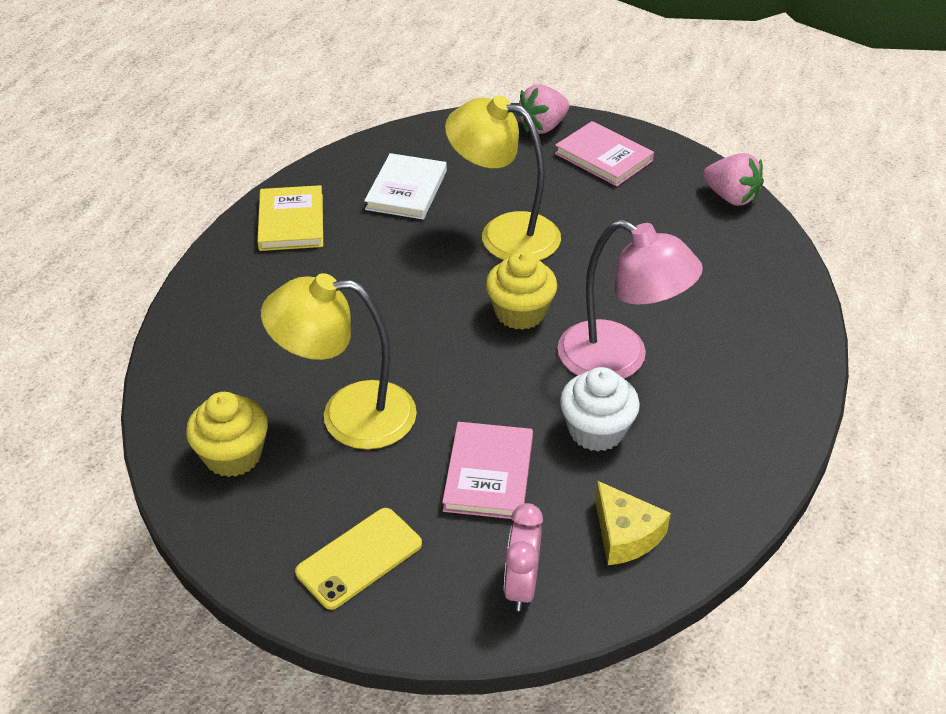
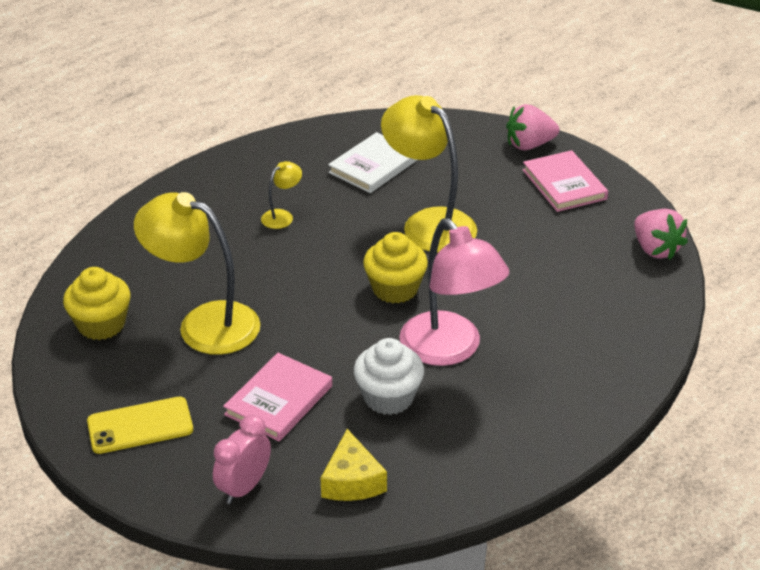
camera: 25 degrees right, 5 degrees down
(291, 222) = (263, 166): yellow book -> none
(349, 270) = (282, 216): none -> yellow lamp

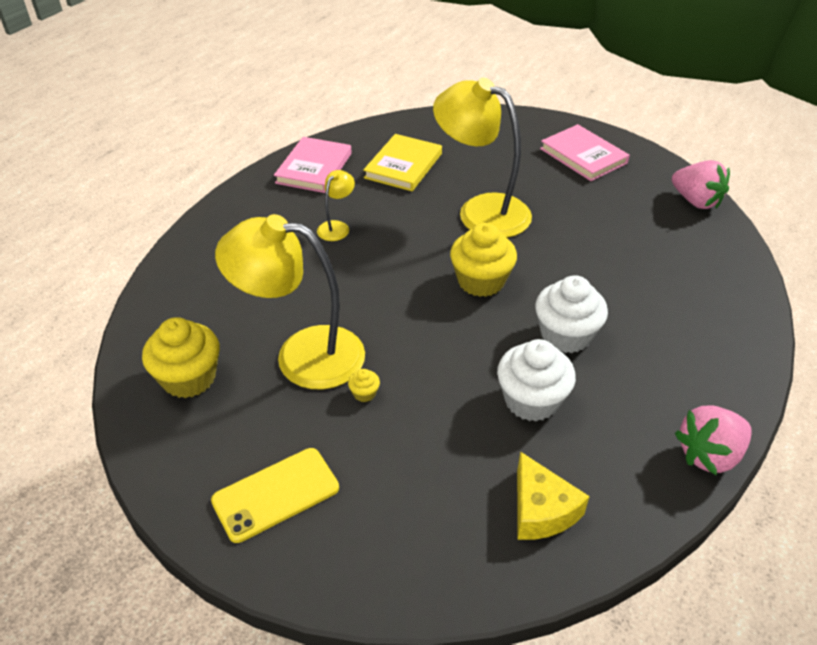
camera: 15 degrees left, 5 degrees up
(244, 487) = (426, 548): pink clock -> none
(245, 364) = (364, 393): none -> yellow cupcake
(279, 400) = (419, 428): pink book -> pink book (314, 168)
(373, 166) = (403, 166): white book -> yellow book
(449, 350) = (565, 335): pink lamp -> white cupcake
(529, 145) = (534, 126): pink strawberry -> pink strawberry (709, 455)

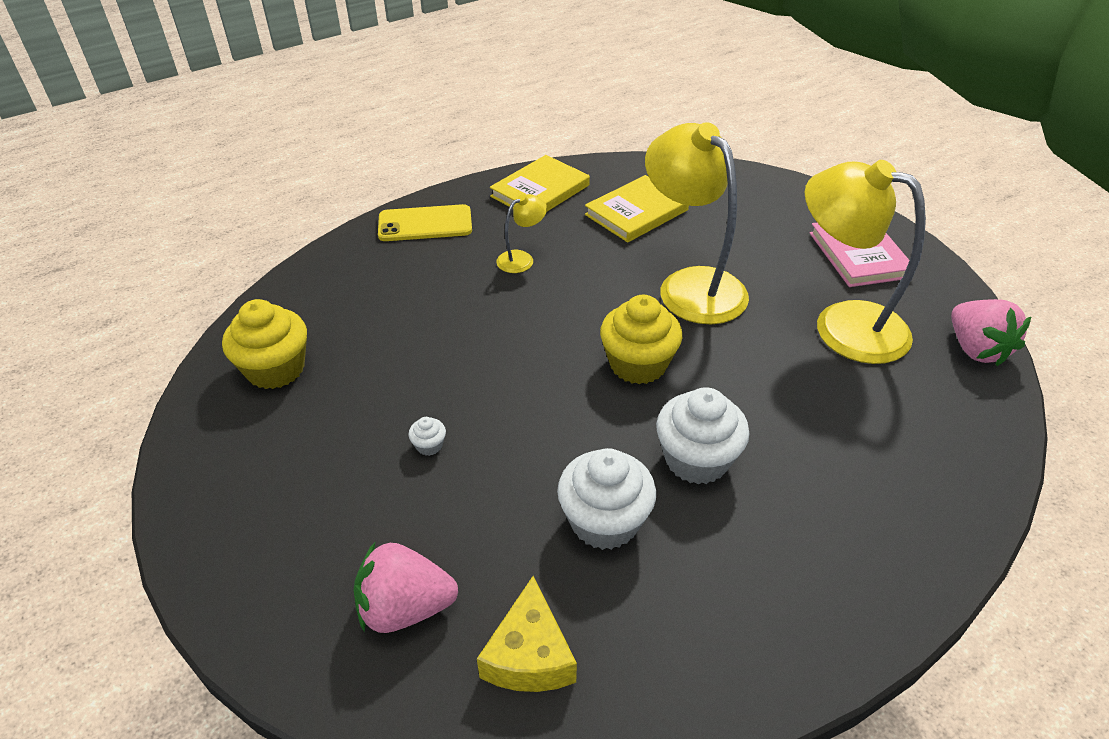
camera: 25 degrees right, 0 degrees up
(276, 494) = (271, 519): yellow phone -> yellow phone (425, 224)
(302, 355) = (396, 382): yellow lamp -> yellow lamp (842, 324)
(314, 168) = (540, 191): pink book -> yellow book
(364, 393) = (429, 445): yellow cupcake -> white cupcake
(709, 455) = (784, 676): pink strawberry -> pink strawberry (405, 608)

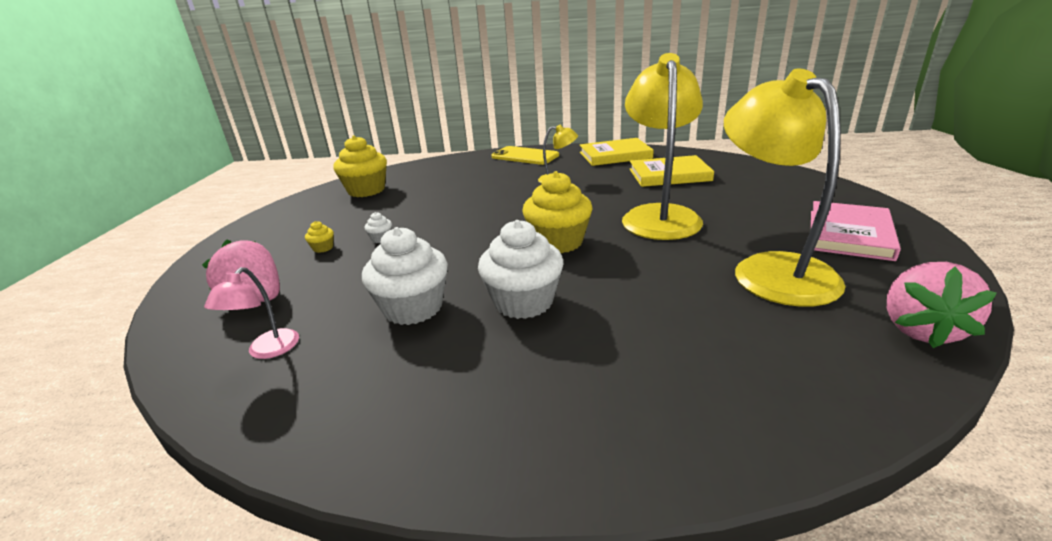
camera: 40 degrees right, 15 degrees down
(372, 495) = (323, 248): none -> yellow cupcake
(529, 655) = (267, 351): yellow cheese -> pink lamp

